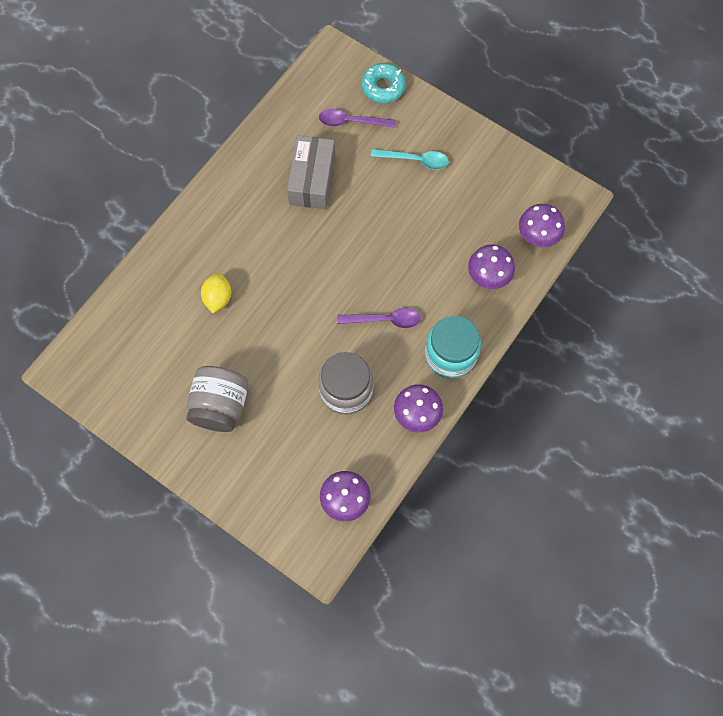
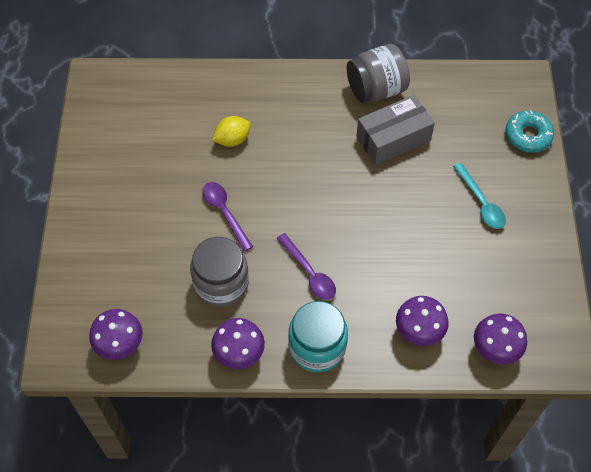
camera: 55 degrees right, 10 degrees down
(220, 406) = (140, 200): grey jar -> grey jar (376, 89)
(351, 122) = (473, 133): purple spoon -> purple spoon (224, 213)

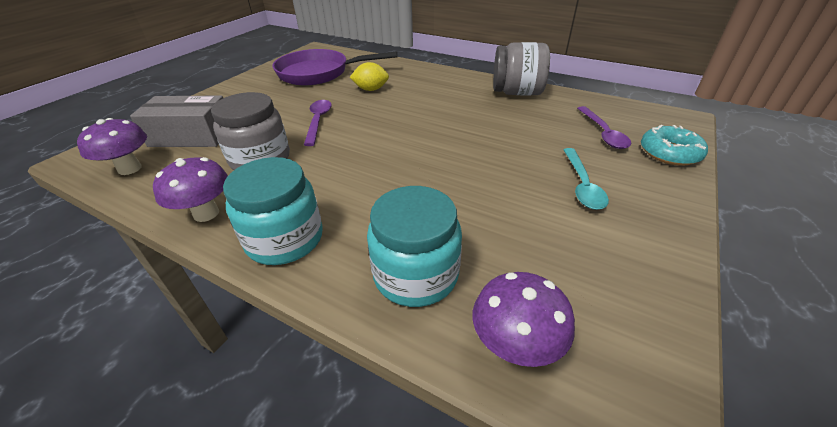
camera: 30 degrees right, 20 degrees down
(149, 130) = (318, 73): none -> purple pan
(309, 273) = (344, 178): purple spoon -> purple spoon (603, 133)
(393, 138) = (511, 120): grey box -> grey box (192, 136)
(418, 332) = (416, 274): purple mushroom -> turquoise jar

